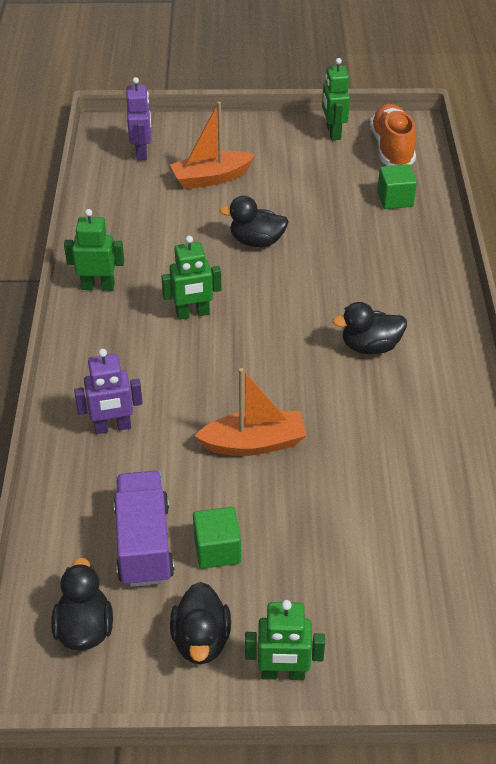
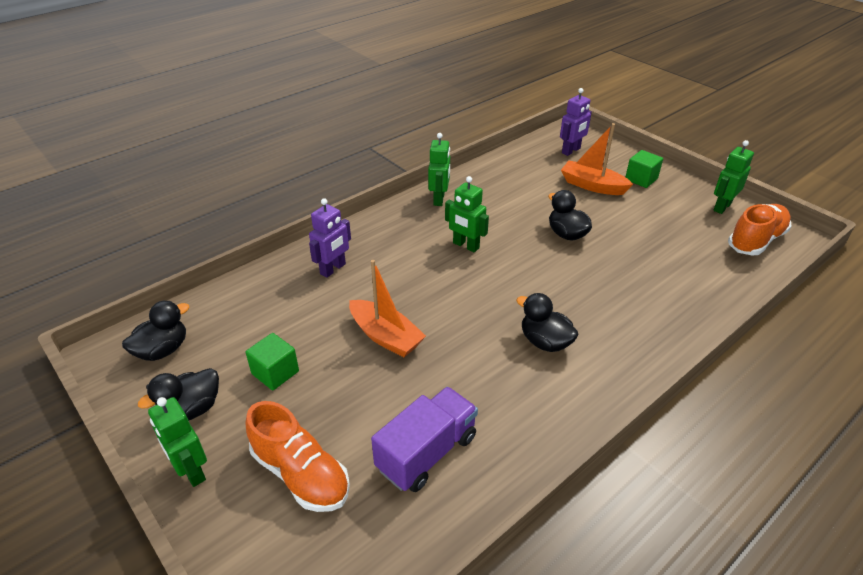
camera: 50 degrees right, 5 degrees down
(98, 286) = (439, 199): green robot -> green robot turned 45 degrees clockwise
(112, 427) = (333, 269): purple robot -> purple robot turned 90 degrees counterclockwise
(144, 543) = (251, 336): purple truck -> purple truck (426, 452)
(360, 592) = (300, 474): none -> orange shoe
(395, 199) = (708, 271): green cube -> green cube (641, 179)

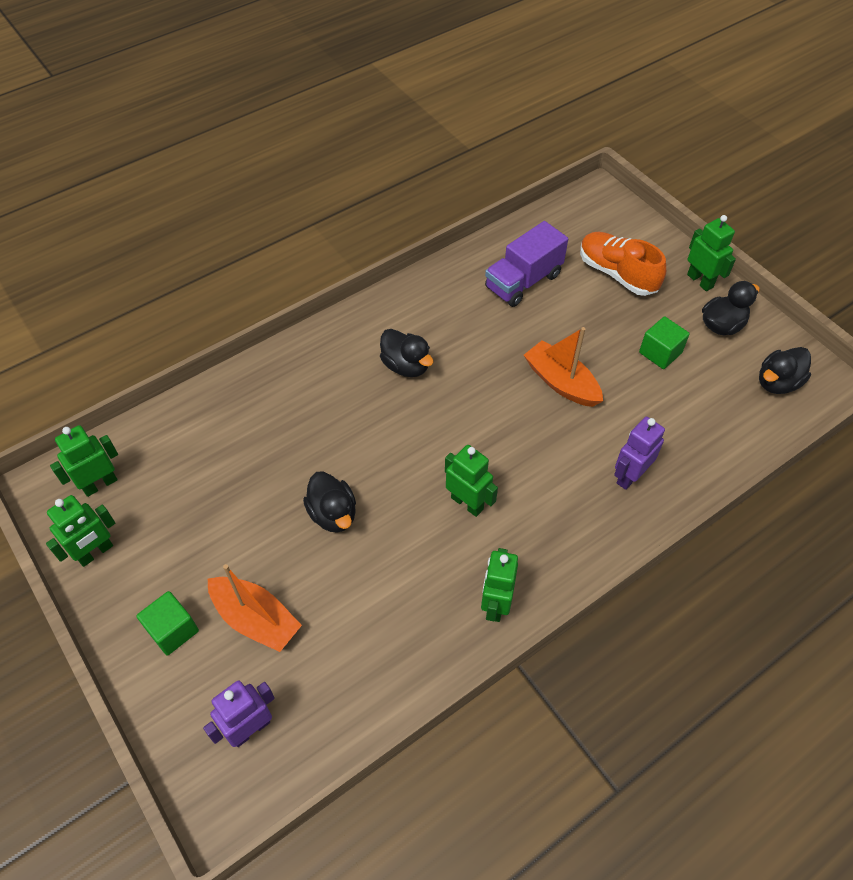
camera: 175 degrees left, 15 degrees up
(756, 241) = (100, 484): orange shoe -> green robot

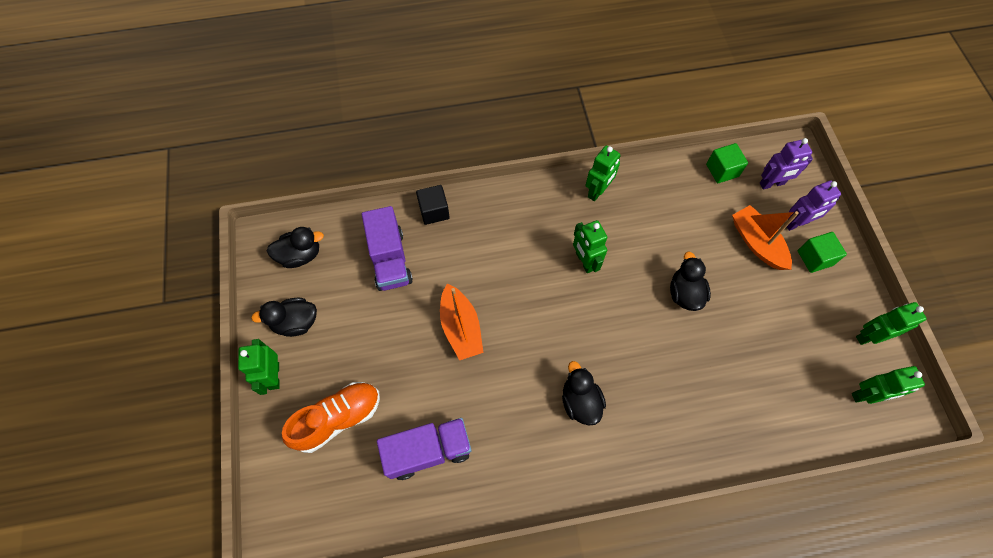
camera: 155 degrees left, 10 degrees up
(617, 274) = (338, 419): orange shoe -> orange shoe turned 105 degrees counterclockwise
(629, 476) = (460, 233): purple robot -> purple robot (797, 223)
(660, 353) = (365, 319): green cube -> green cube (722, 170)
(679, 489) = (434, 211): none -> black cube
(683, 416) = (390, 259): none -> purple truck

